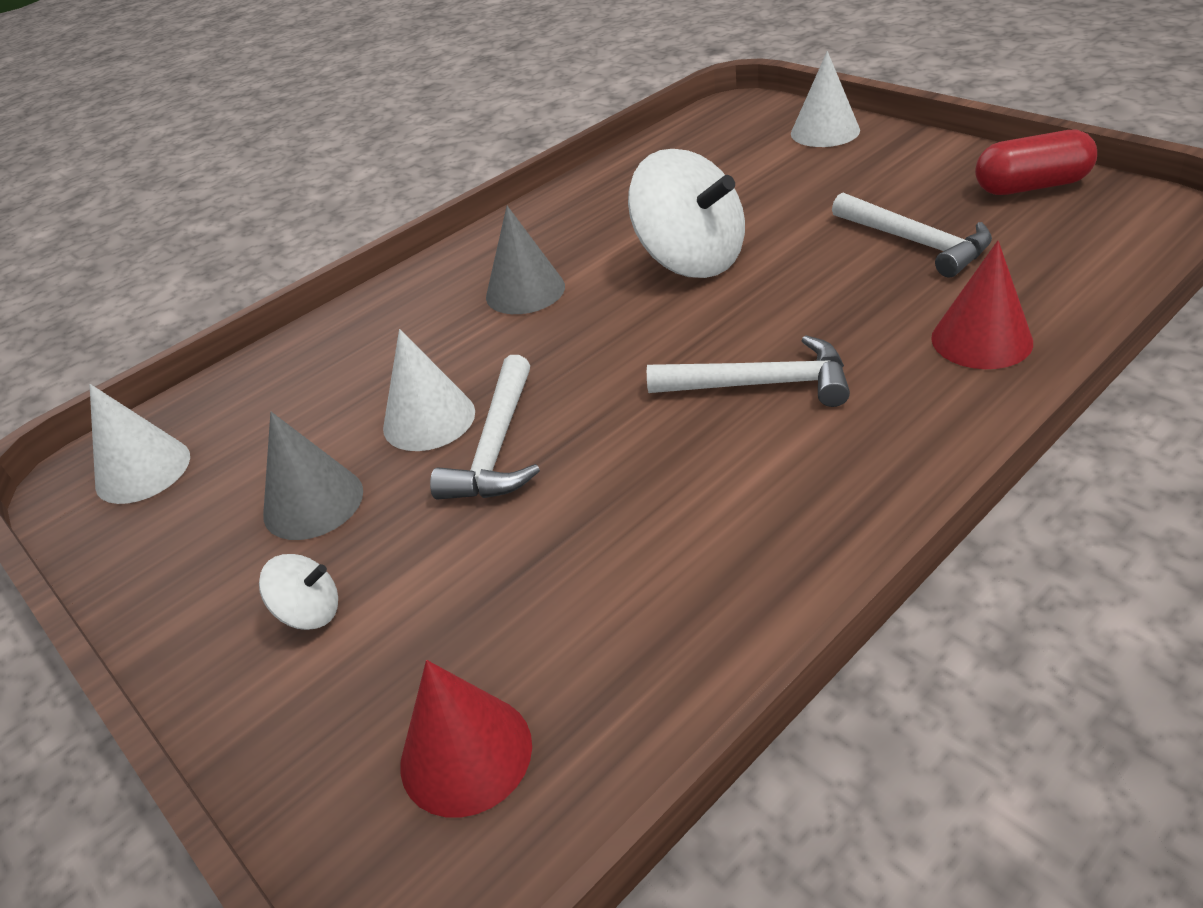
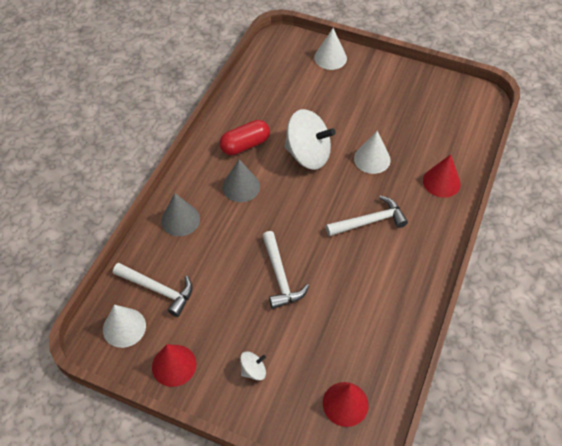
camera: 30 degrees left, 15 degrees up
(169, 558) = (174, 365): none -> red cone
(313, 502) = (219, 323): grey cone -> grey cone (180, 219)
(429, 419) = (242, 269): white cone -> white cone (372, 159)
(916, 243) = (398, 130): white hammer -> white hammer (158, 290)
(1031, 186) = (432, 88): red capsule -> red capsule (245, 145)

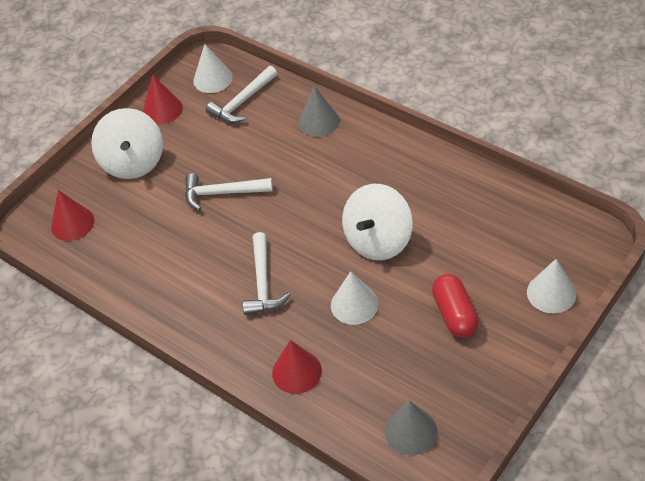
camera: 110 degrees right, 5 degrees down
(241, 187) = (347, 173): grey cone -> grey cone (411, 431)
(245, 145) = (408, 183): red capsule -> red capsule (454, 314)
(253, 370) = (133, 162): white spinning top -> white spinning top, size x2.23

